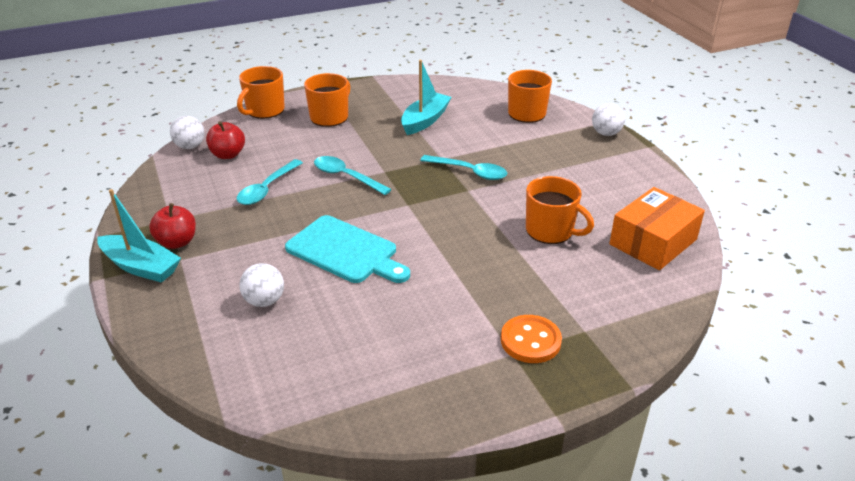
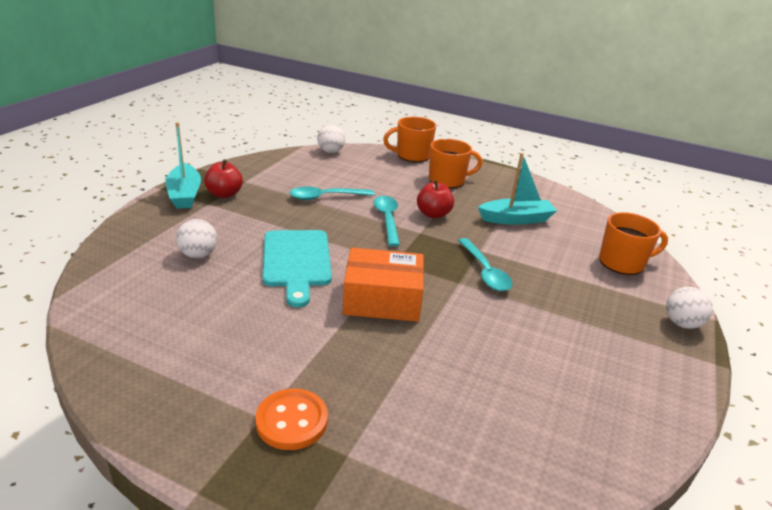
camera: 45 degrees right, 5 degrees down
(228, 155) = (342, 167): red apple -> red apple (433, 214)
(550, 231) = (471, 358): orange mug -> none
(653, 242) = (559, 443): orange box -> orange box (382, 299)

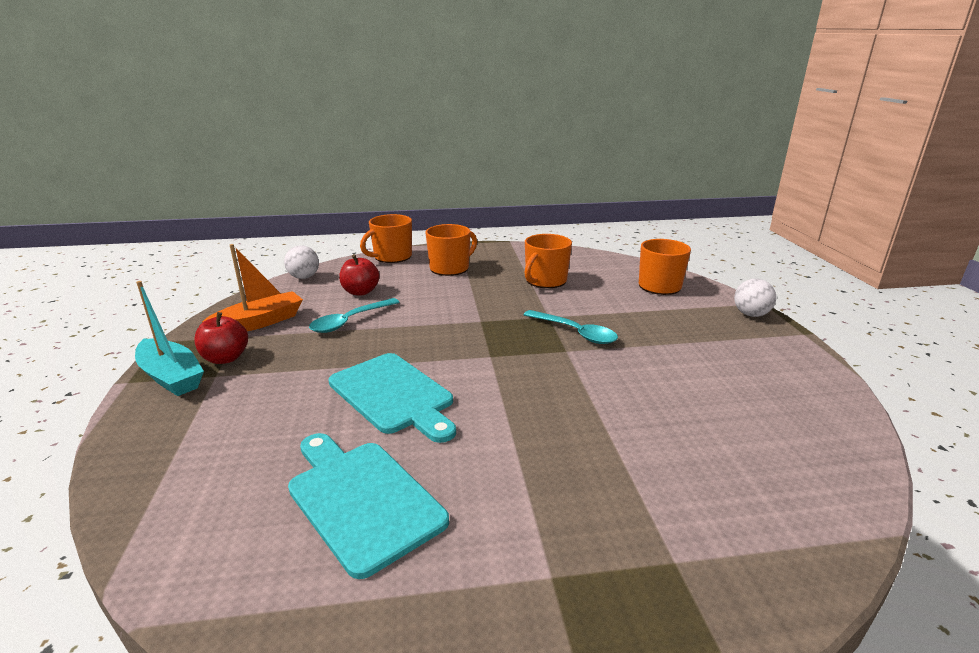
camera: 30 degrees left, 5 degrees down
(198, 255) = (268, 436): white ball -> none
(208, 317) = (361, 499): none -> turquoise cutting board
(268, 176) = (259, 322): none -> orange boat
(292, 421) = (585, 561): orange button -> none
(382, 299) = (521, 394): orange box -> none
(387, 220) = (437, 320): turquoise spoon -> none
(433, 214) = (473, 301): red apple -> red apple (360, 292)
(516, 219) = (545, 281): turquoise boat -> orange mug

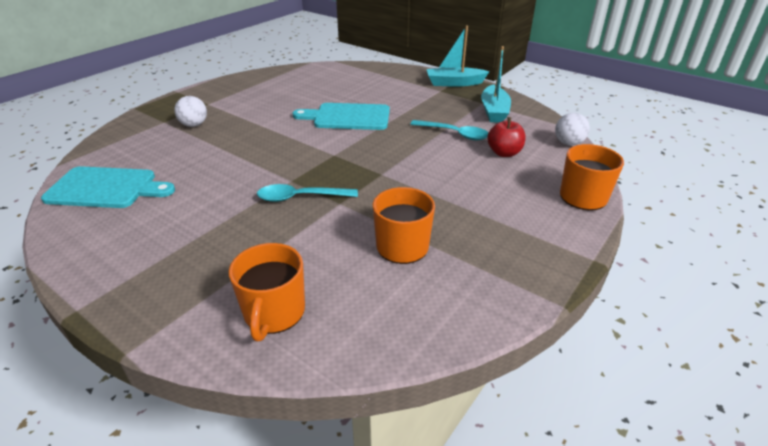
camera: 135 degrees right, 10 degrees up
(225, 358) = (456, 95): red apple -> none
(259, 322) = (494, 111): orange boat -> turquoise boat
(350, 321) = (454, 134): turquoise spoon -> turquoise spoon turned 120 degrees clockwise
(361, 499) = (297, 92): turquoise cutting board -> turquoise cutting board (106, 188)
(450, 268) = (508, 212): orange mug -> none
(750, 314) = (142, 313): white ball -> white ball (194, 125)

